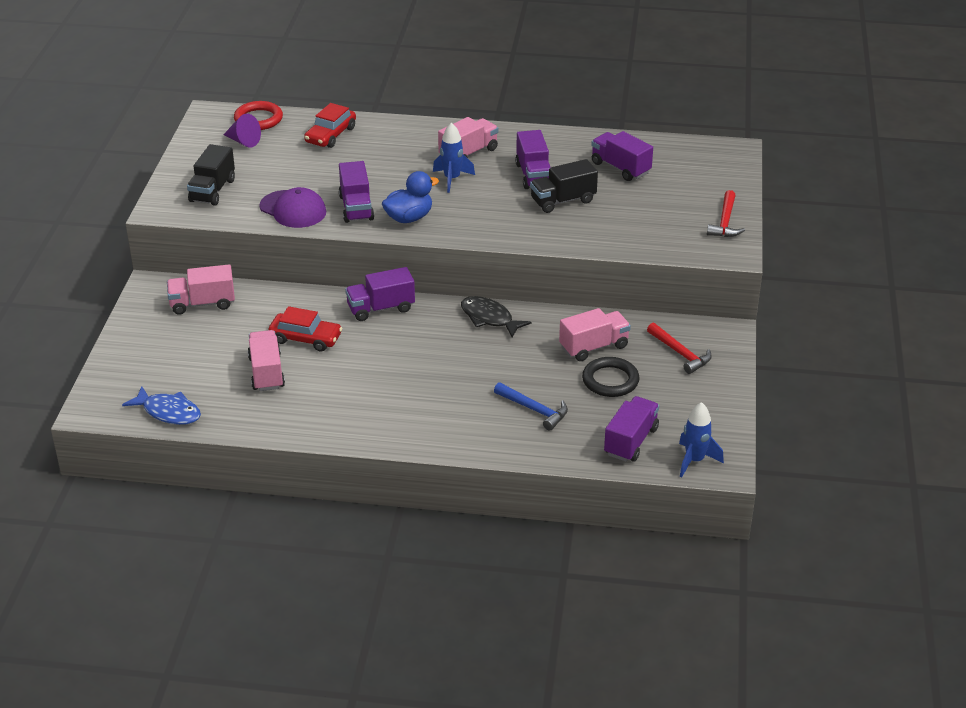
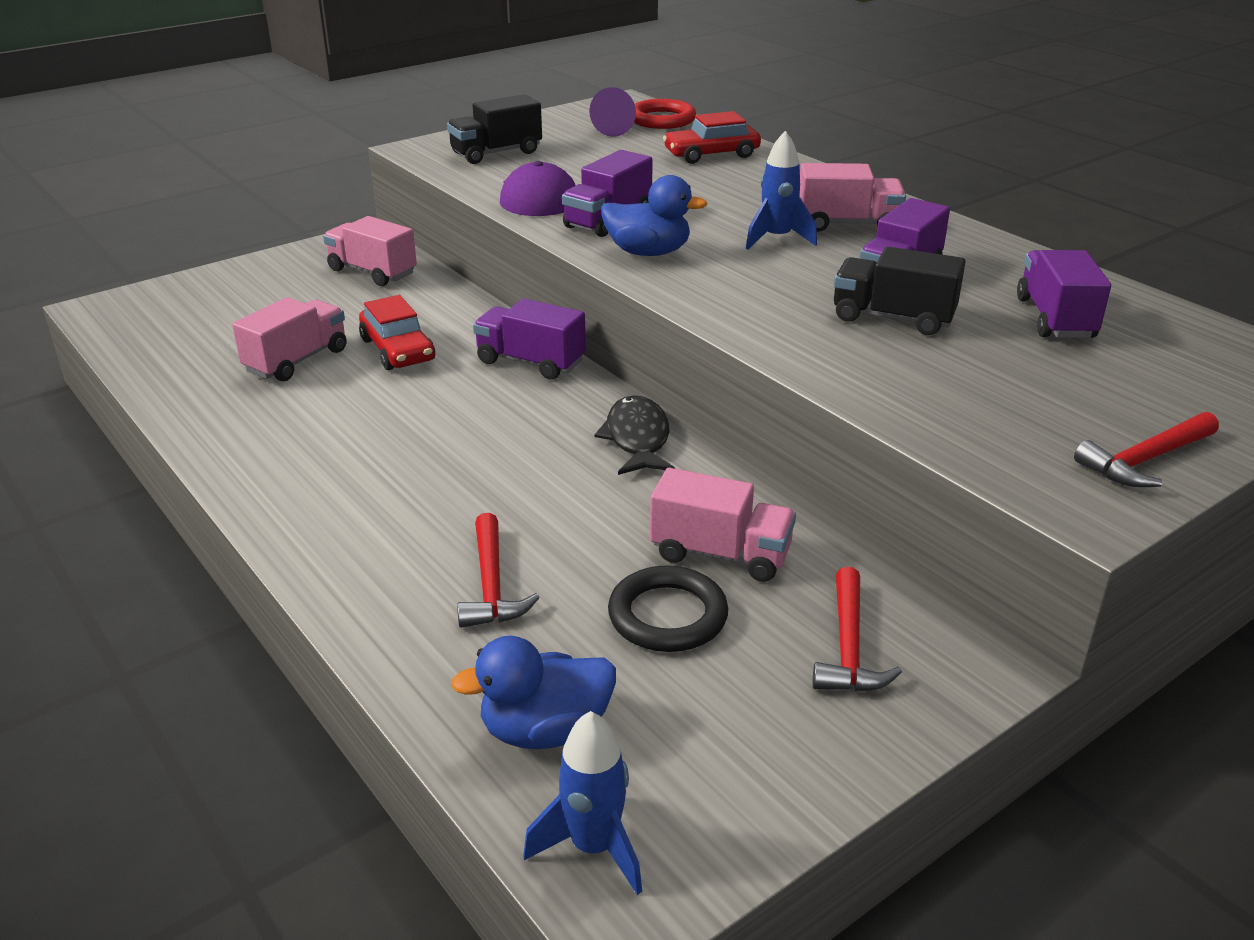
camera: 45 degrees right, 5 degrees down
(168, 412) = (145, 346): blue fish -> none
(534, 410) = (491, 585): blue hammer -> red hammer
(631, 441) = (545, 730): purple truck -> blue duck

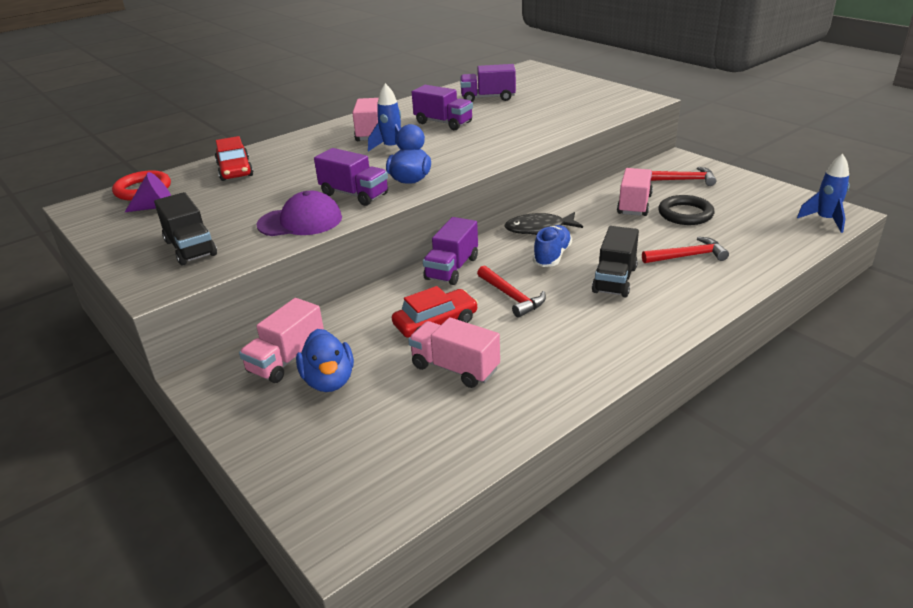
camera: 90 degrees left, 0 degrees up
(540, 444) = (552, 256): none -> blue shoe
(545, 730) = (775, 234): blue duck -> blue duck (329, 381)
(893, 318) = (493, 124): black truck -> black truck (614, 280)
(1145, 460) = (605, 91): red hammer -> red hammer (511, 297)

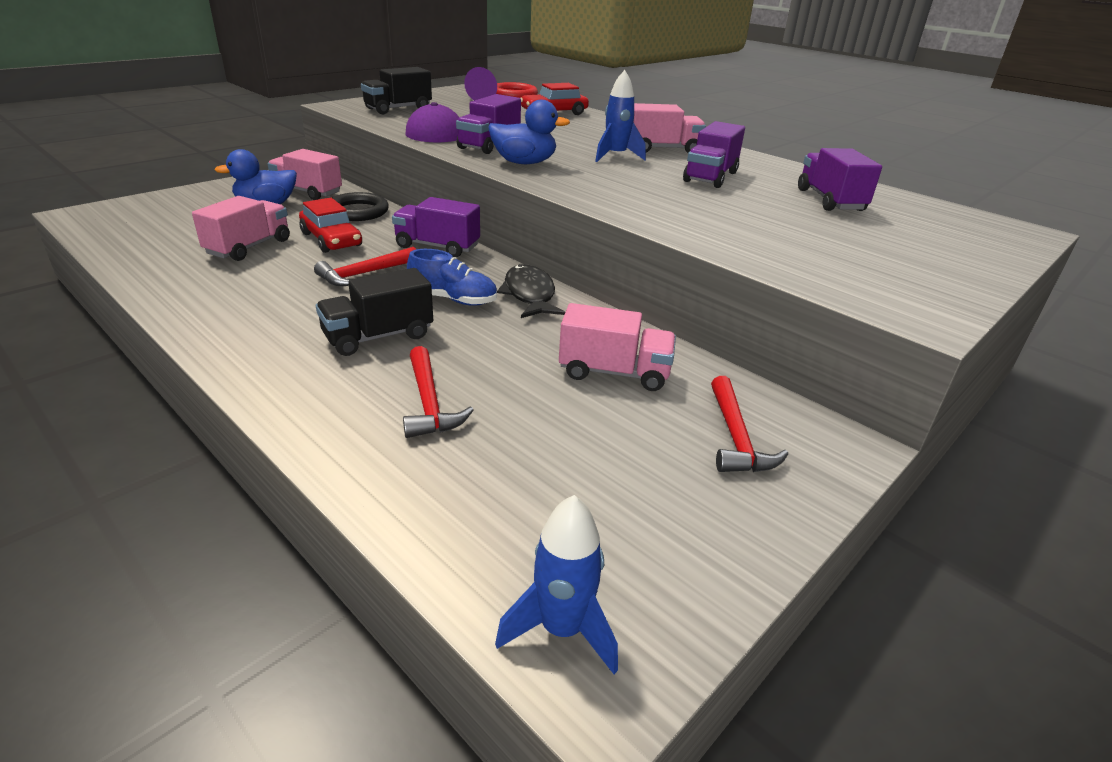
camera: 80 degrees right, 0 degrees up
(614, 280) = (378, 336): black truck -> black truck turned 45 degrees counterclockwise
(685, 214) = (583, 420): black ring -> black ring (358, 211)

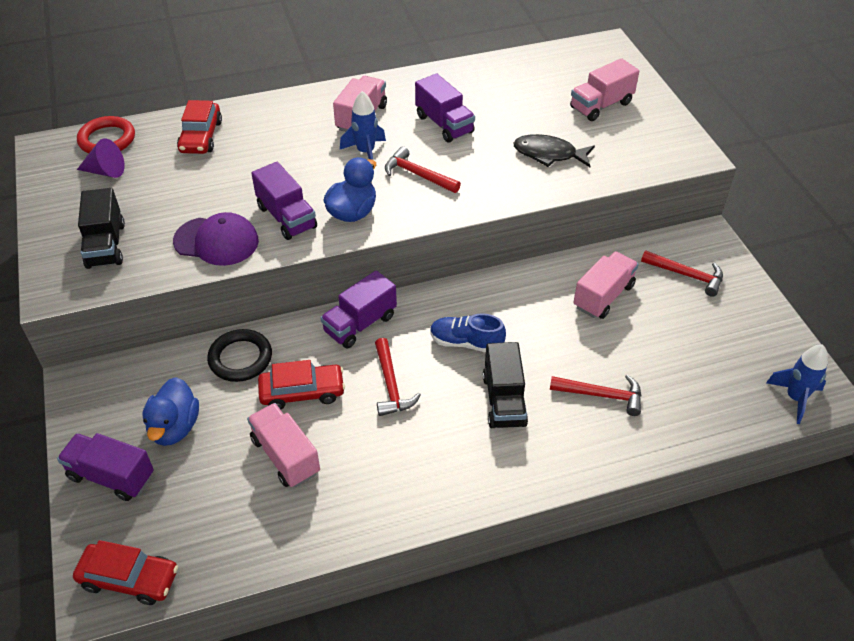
camera: 60 degrees left, 15 degrees up
(100, 220) = (129, 578): none -> red car
(307, 192) = (154, 387): pink truck -> pink truck (601, 105)
(453, 299) = (466, 342): blue shoe -> blue shoe turned 120 degrees counterclockwise
(529, 294) = (479, 297): black fish -> black fish (548, 154)
(614, 177) = (418, 175): none -> red hammer
(830, 200) = (520, 92): purple truck -> purple truck (111, 476)

